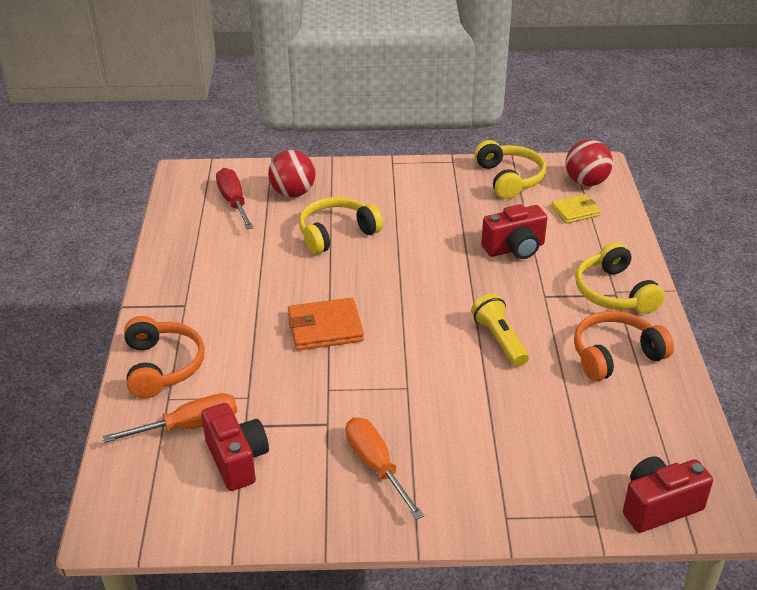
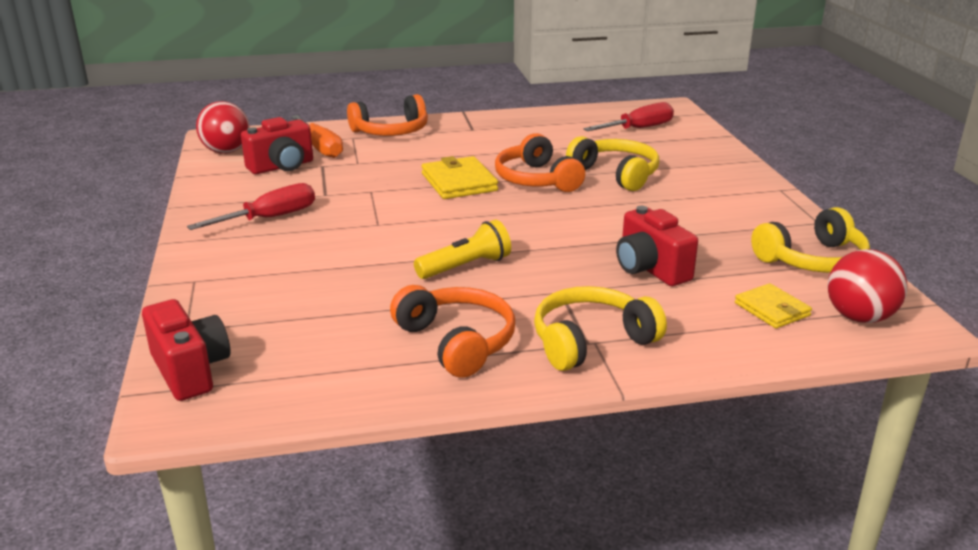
camera: 80 degrees right, 10 degrees down
(293, 193) = (674, 149): red ball -> red ball (226, 151)
(325, 328) = (459, 182): orange wallet -> yellow wallet
(334, 279) = (536, 179): none -> orange headphones
(376, 466) = (269, 218): orange screwdriver -> red screwdriver

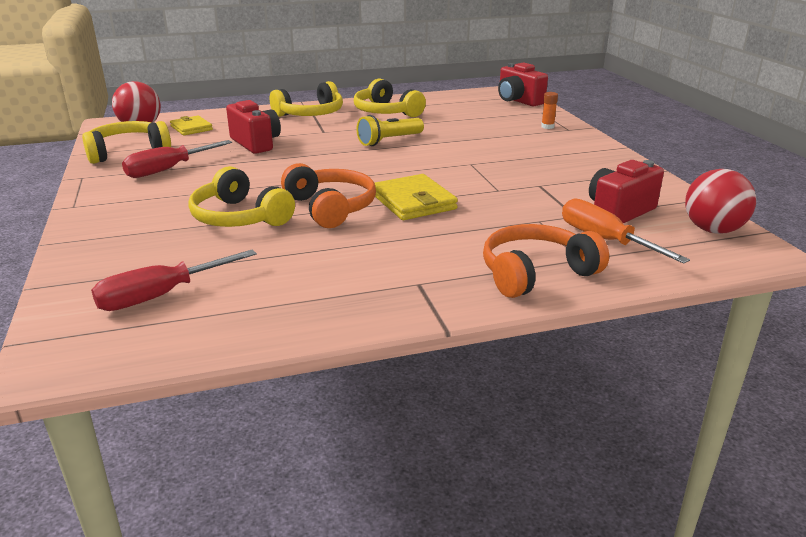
camera: 175 degrees right, 0 degrees up
(218, 288) = (547, 126): none -> orange glue stick
(269, 218) = (566, 164): red screwdriver -> red screwdriver (168, 169)
(457, 342) = (386, 112): orange headphones -> yellow headphones

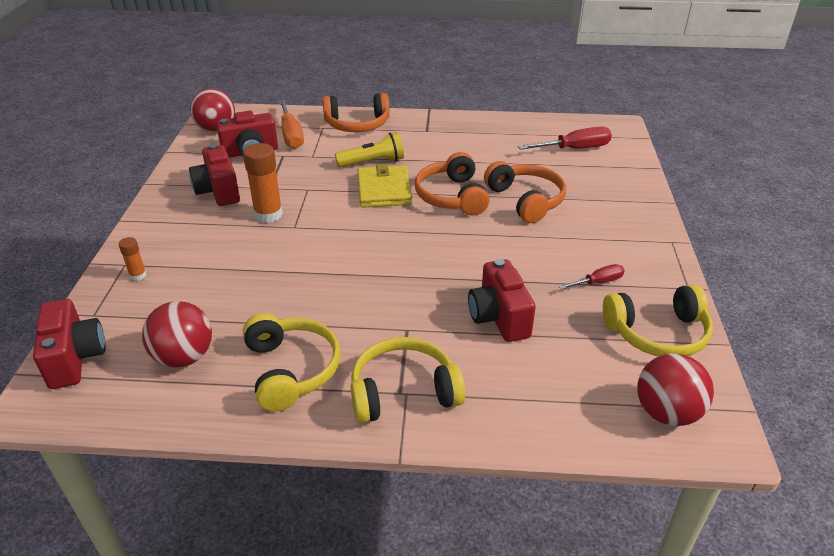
camera: 160 degrees left, 10 degrees up
(168, 169) = (597, 282): red screwdriver -> red screwdriver, size x0.58
(191, 128) = (586, 386): yellow wallet -> none
(239, 217) = (526, 200): yellow headphones -> orange headphones
(389, 141) = (341, 286): yellow flashlight -> yellow flashlight (372, 162)
(456, 108) = (184, 357): none -> red ball
(506, 167) = (268, 215): none -> orange glue stick
(584, 175) = (218, 191): none -> red camera

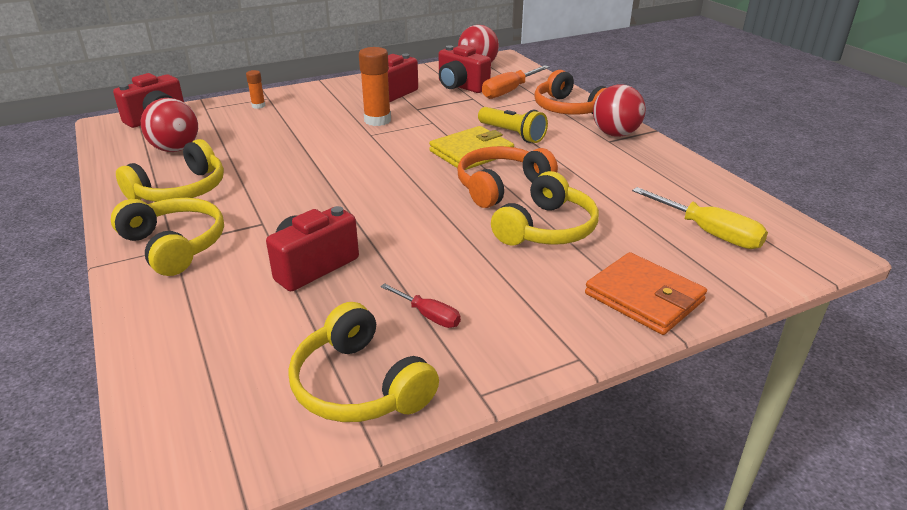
camera: 60 degrees right, 5 degrees down
(526, 200) = (546, 229): orange headphones -> yellow headphones
(574, 149) = (708, 232): red screwdriver -> yellow screwdriver
(626, 197) = (644, 297): none -> orange wallet
(666, 412) = (210, 422): red ball -> red ball (615, 134)

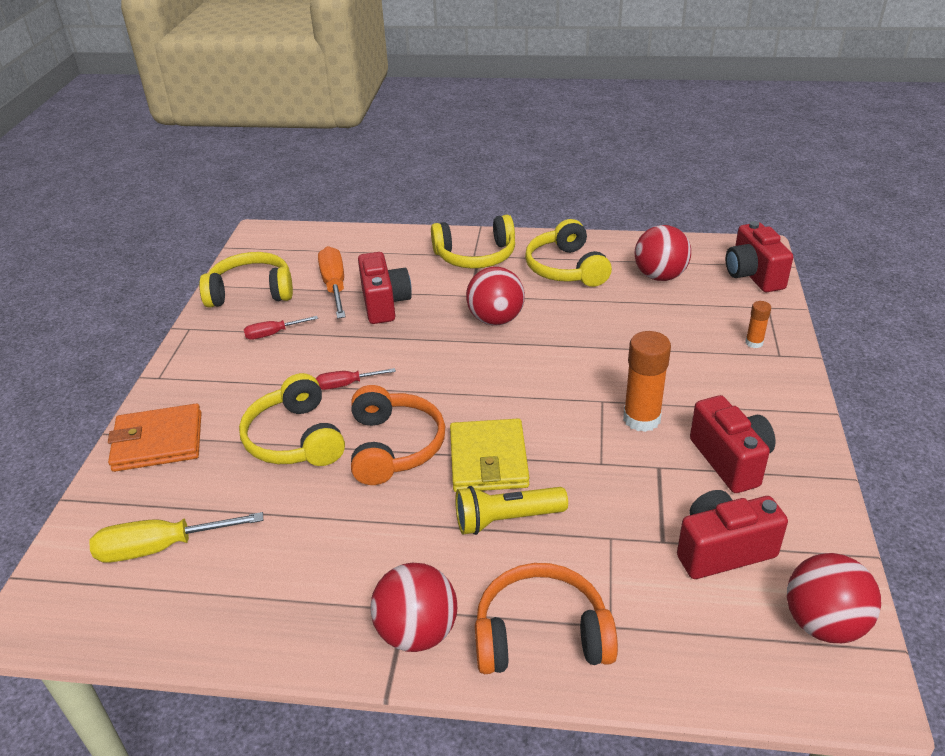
camera: 125 degrees right, 5 degrees up
(297, 198) = (495, 320): none -> red ball
(458, 234) = (346, 384): none -> red screwdriver
(509, 91) = (665, 600): orange screwdriver -> orange screwdriver (334, 286)

